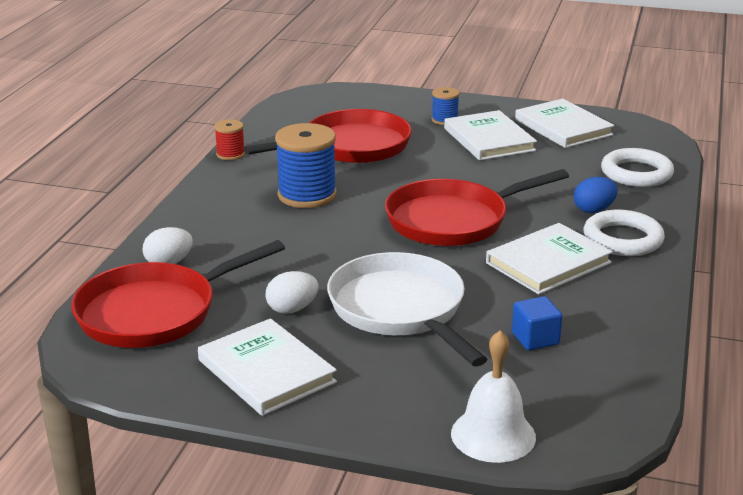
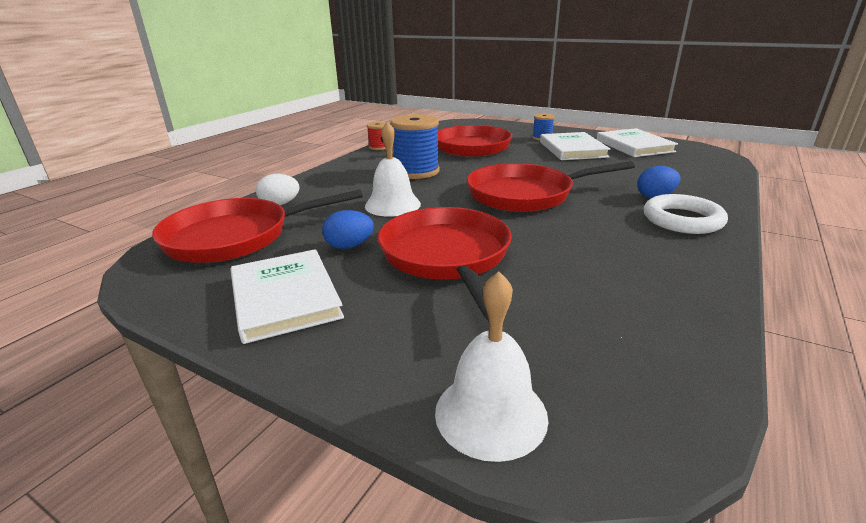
camera: 15 degrees right, 0 degrees up
(292, 309) = (349, 246): white egg -> blue egg
(307, 250) = (392, 205): none -> white bell
(401, 310) = (447, 257): white pan -> red pan
(535, 338) = (576, 299): blue cube -> none
(548, 263) = (604, 232): white book -> none
(636, 173) = (696, 175): white ring -> none

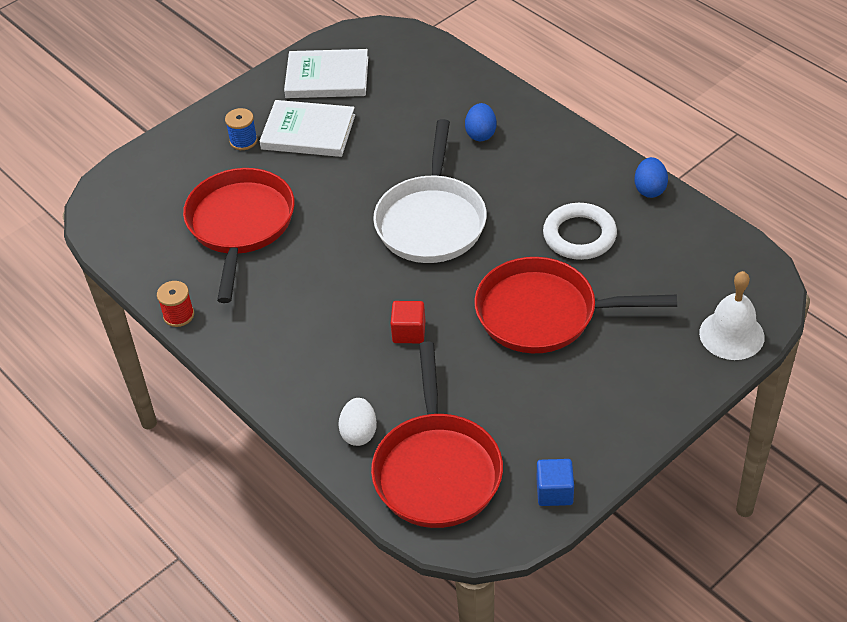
camera: 70 degrees left, 20 degrees up
(192, 298) = (554, 492): none -> blue cube
(285, 298) = (575, 428): white book -> none
(349, 246) = (496, 378): blue egg -> blue egg (650, 189)
(392, 205) = (409, 332): white bell -> red cube
(416, 171) = (310, 293): blue spool -> none
(526, 194) = (431, 220): red pan -> white pan
(682, 220) = (536, 142): white ring -> white ring (579, 235)

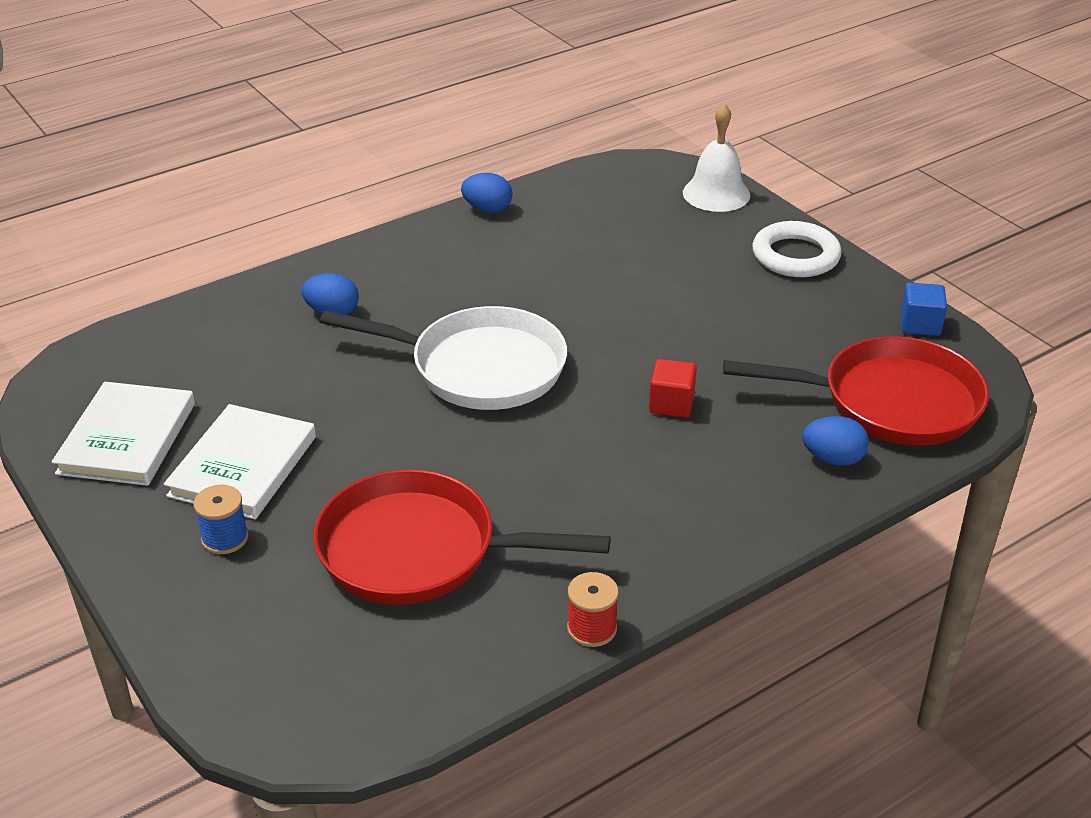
camera: 85 degrees left, 10 degrees down
(359, 433) = (833, 459): white egg -> blue egg
(544, 313) = (662, 301): red pan -> none
(579, 235) = (545, 263): white ring -> white ring (795, 256)

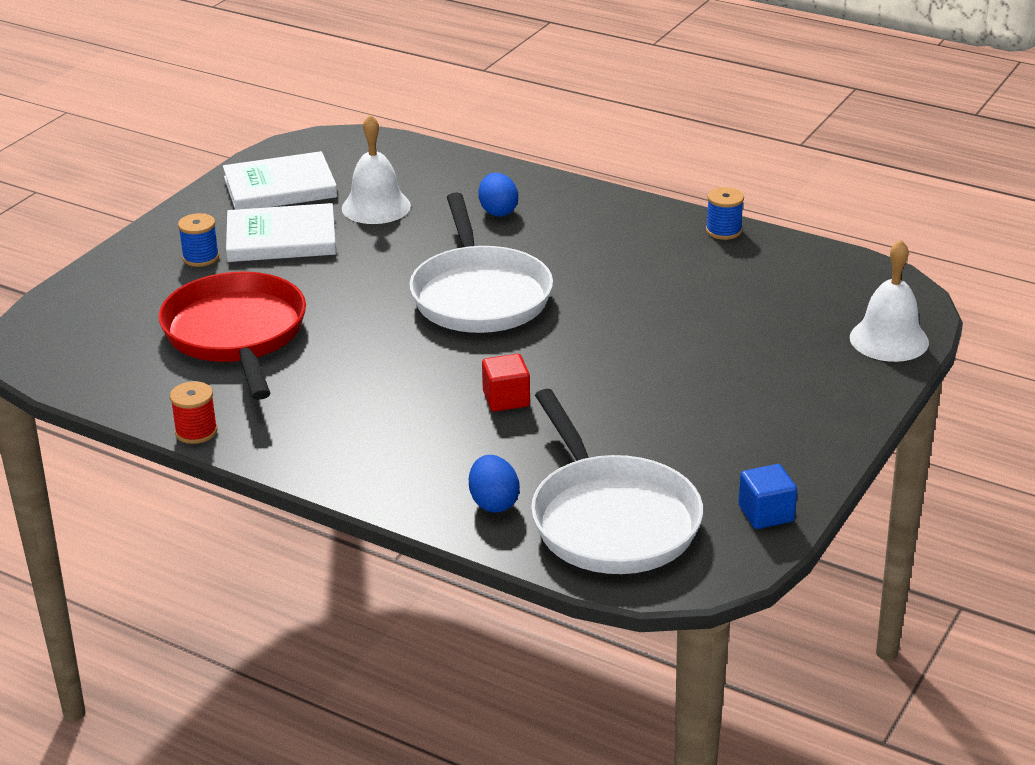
camera: 65 degrees right, 5 degrees down
(243, 383) = (376, 207): none -> white bell
(487, 209) = (723, 231): blue egg -> blue spool
(795, 256) = (819, 412): white ring -> none
(890, 402) = (611, 519): red pan -> white pan

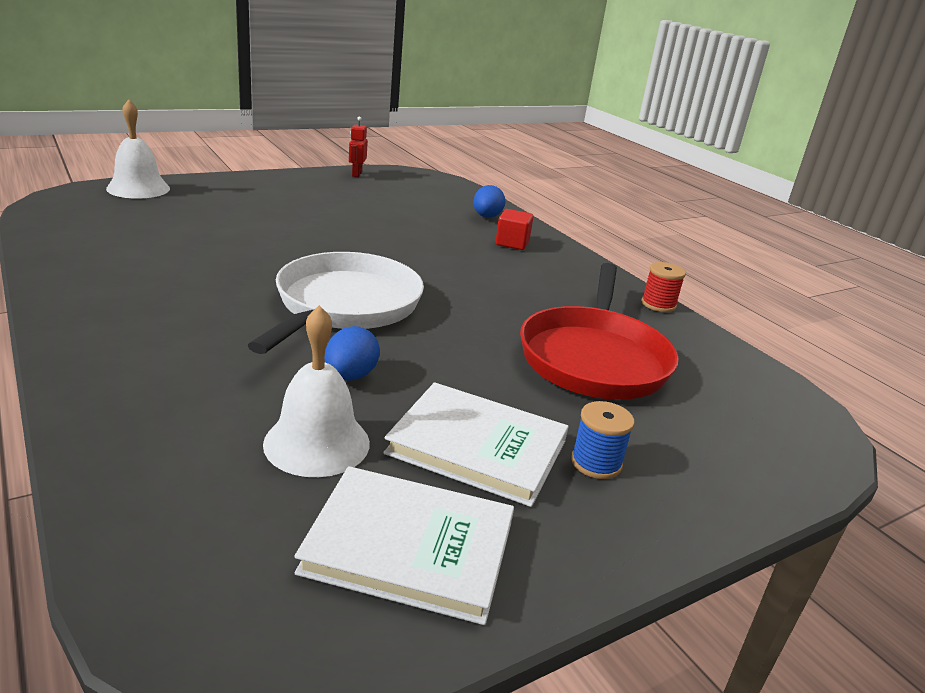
camera: 155 degrees left, 5 degrees down
(498, 211) = (196, 373): blue egg -> blue egg (350, 376)
(506, 399) = (420, 246): red cube -> red cube (512, 243)
(611, 519) = (433, 195): white pan -> none
(723, 231) = (55, 270): blue spool -> none
(766, 514) = (356, 174): blue cube -> red robot

